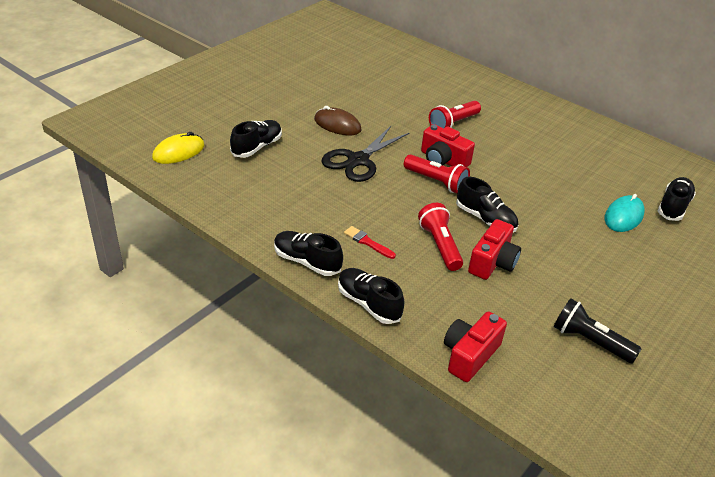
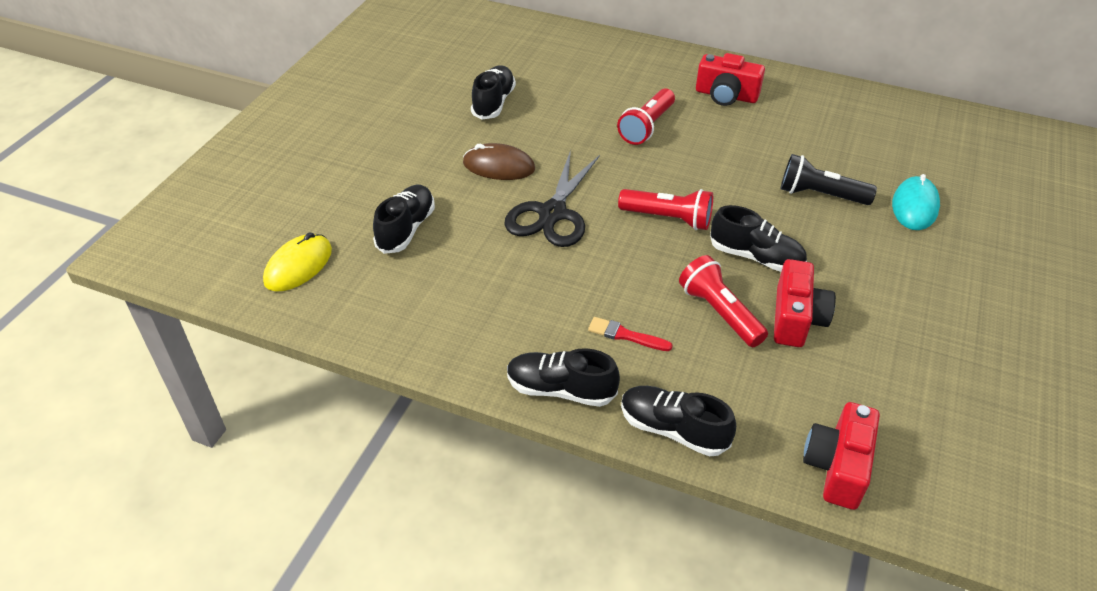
camera: 15 degrees left, 5 degrees up
(443, 160) = (660, 184): red camera -> red camera (726, 95)
(590, 341) = (967, 398): black flashlight -> black flashlight (820, 195)
(673, 207) = (963, 177): black shoe -> black shoe (493, 103)

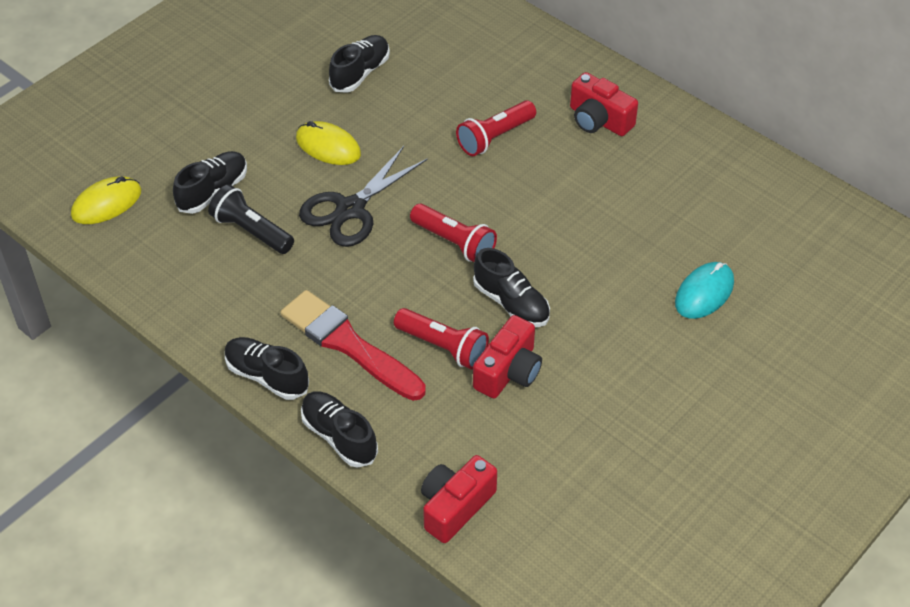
camera: 20 degrees right, 5 degrees up
(499, 166) = (328, 146): brown mouse -> yellow mouse
(625, 335) = (348, 344): red brush -> red brush, size x2.26
(719, 313) = (443, 347): red flashlight -> red flashlight turned 135 degrees clockwise
(820, 195) = (618, 256): black flashlight -> black flashlight (251, 231)

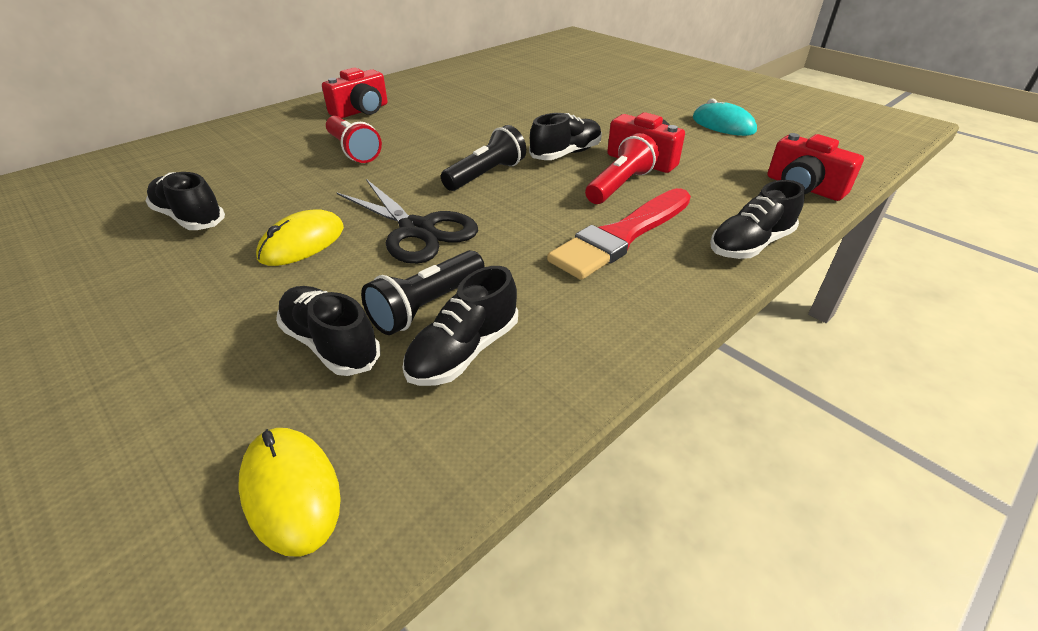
camera: 85 degrees left, 10 degrees down
(267, 376) = (678, 293): black shoe -> black shoe (464, 351)
(454, 242) = (486, 175): red flashlight -> black flashlight
(704, 293) = (559, 92): turquoise mouse -> turquoise mouse (723, 125)

